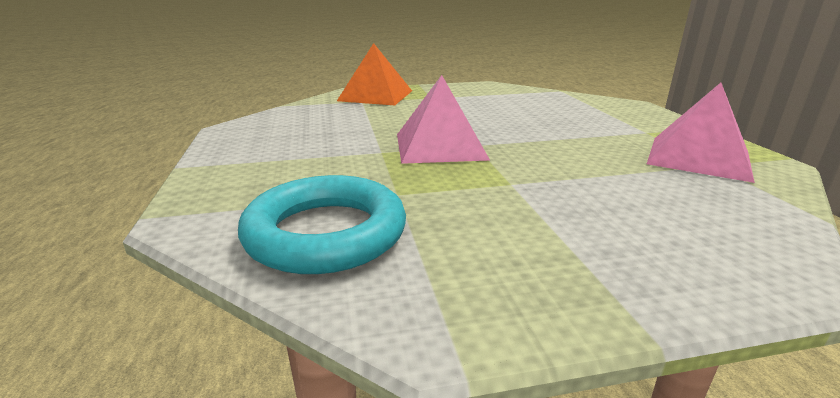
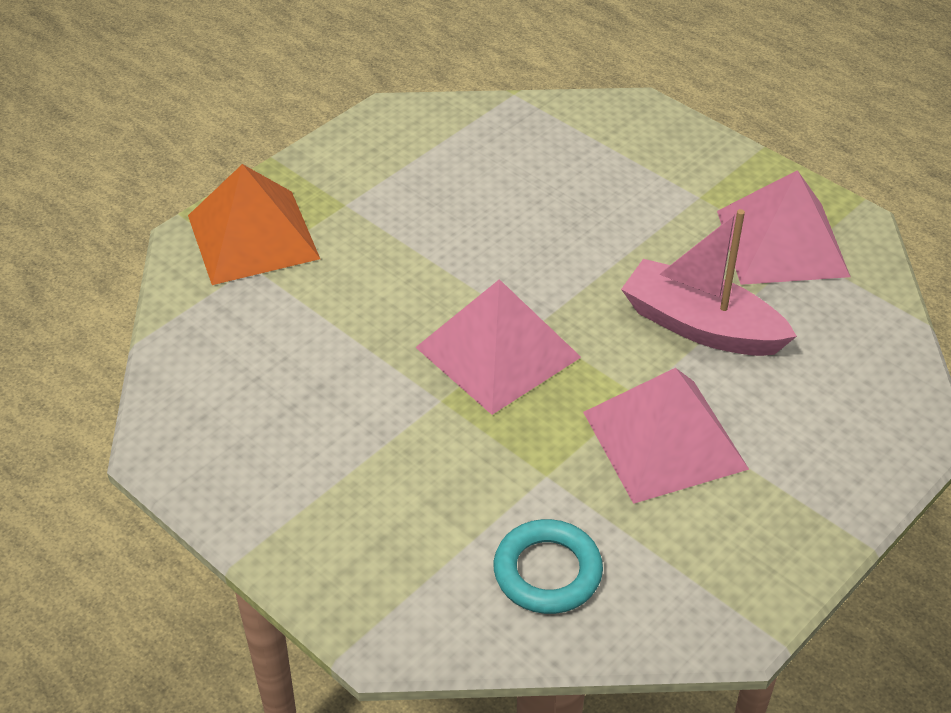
camera: 35 degrees left, 20 degrees up
(326, 233) = (547, 572): turquoise ring -> turquoise ring, size x0.62
(505, 206) = (665, 440): none -> pink pyramid
(595, 171) = (701, 326): none -> pink boat

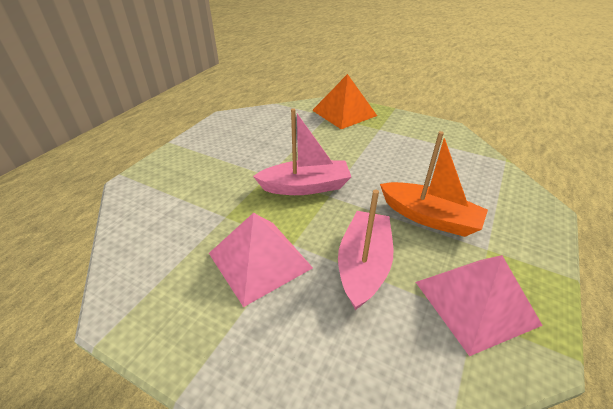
camera: 75 degrees right, 5 degrees down
(498, 352) = (305, 186): pink pyramid -> pink boat
(547, 572) = (160, 226): turquoise ring -> none
(623, 228) = (429, 217): none -> orange boat

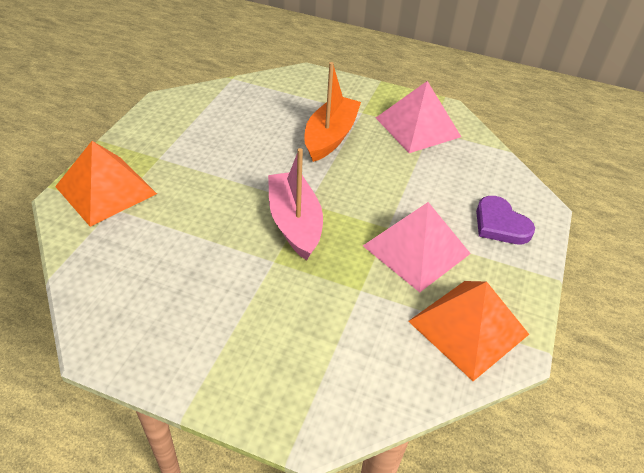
camera: 100 degrees left, 5 degrees up
(156, 281) = (468, 328): none -> orange pyramid
(282, 355) = (500, 224): none -> purple heart
(363, 265) = (400, 180): pink boat -> none

